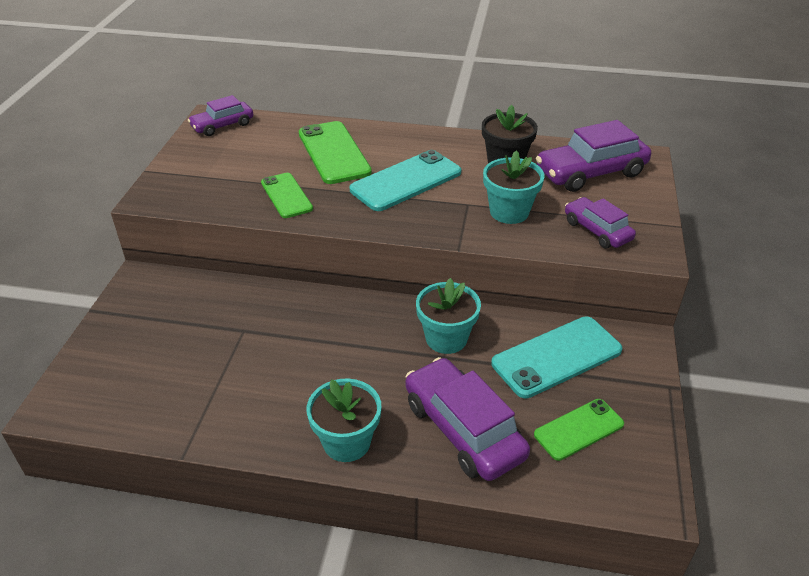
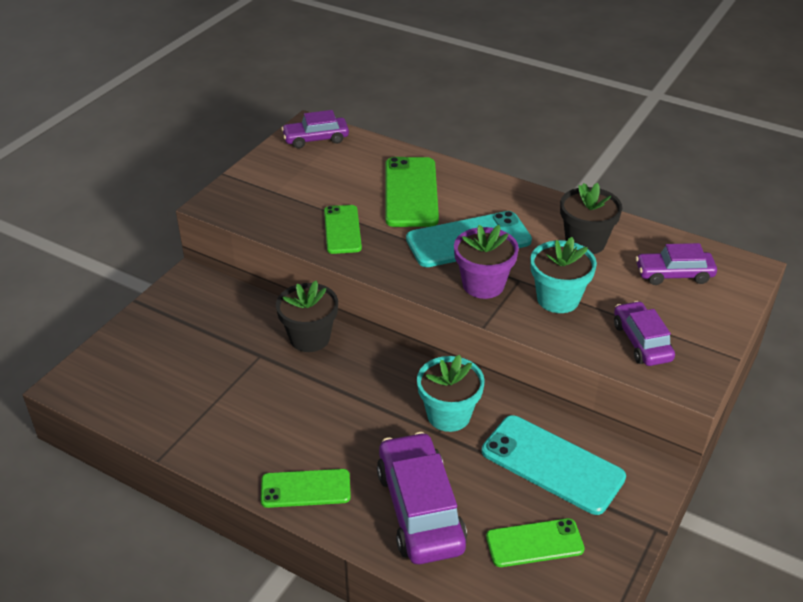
camera: 20 degrees right, 0 degrees up
(284, 303) = (309, 338): none -> black flower pot
(346, 442) = (305, 489): turquoise flower pot -> green phone
(439, 214) = (483, 285): none -> purple flower pot
(557, 357) = (552, 464): turquoise phone -> turquoise phone turned 45 degrees clockwise
(590, 173) = (674, 274): purple car -> purple car, size x0.60

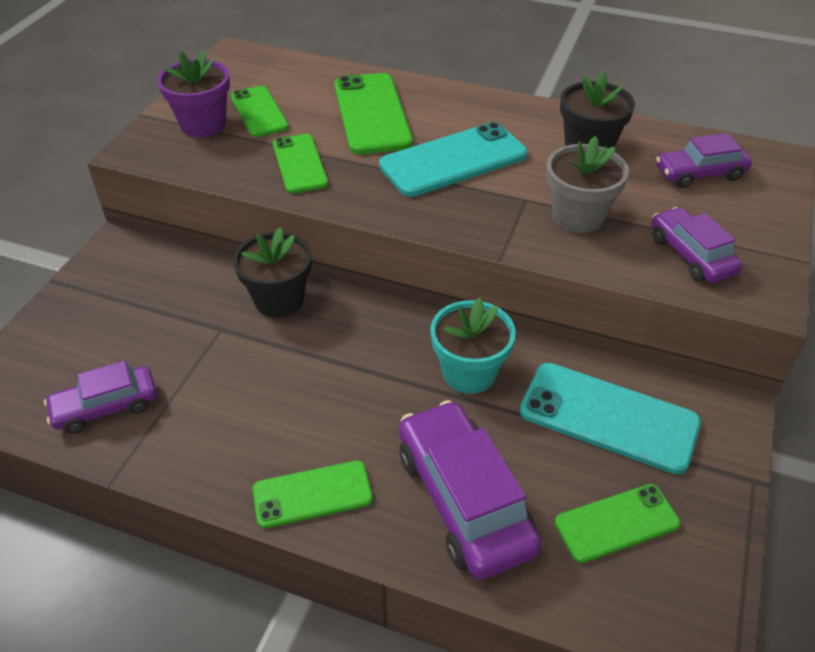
camera: 10 degrees left, 5 degrees up
(316, 139) = (246, 66): purple car -> purple car (106, 407)
(318, 181) = (259, 112): none -> green phone
(483, 285) = (485, 209): purple flower pot -> purple flower pot (203, 124)
(558, 299) = (578, 216): turquoise flower pot -> grey flower pot

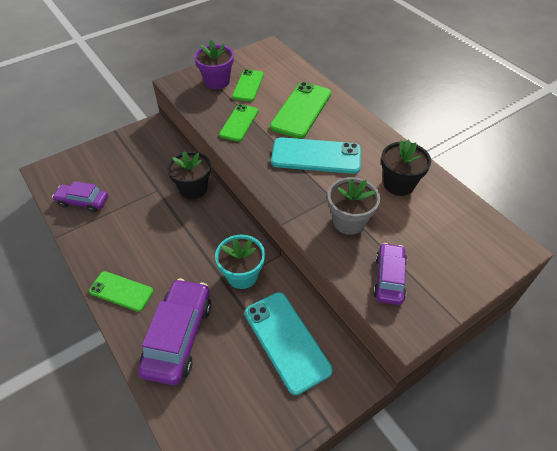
camera: 35 degrees right, 5 degrees up
(616, 523) = (235, 396): green phone -> none
(699, 173) = (451, 232): purple car -> none

